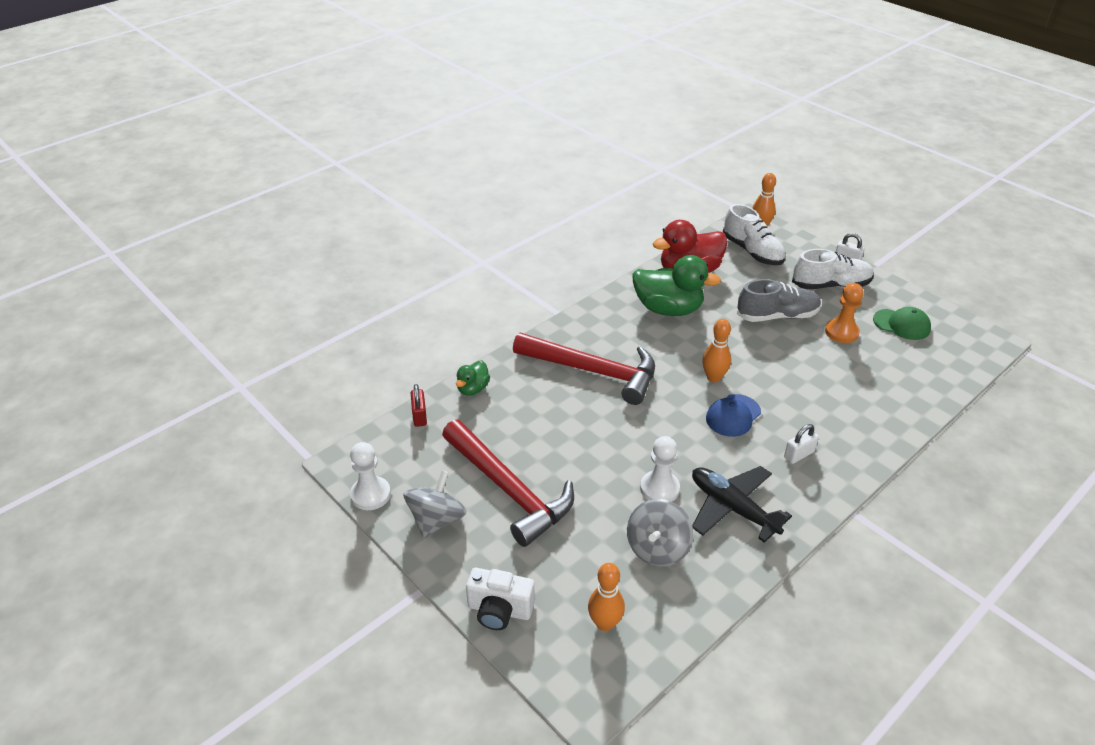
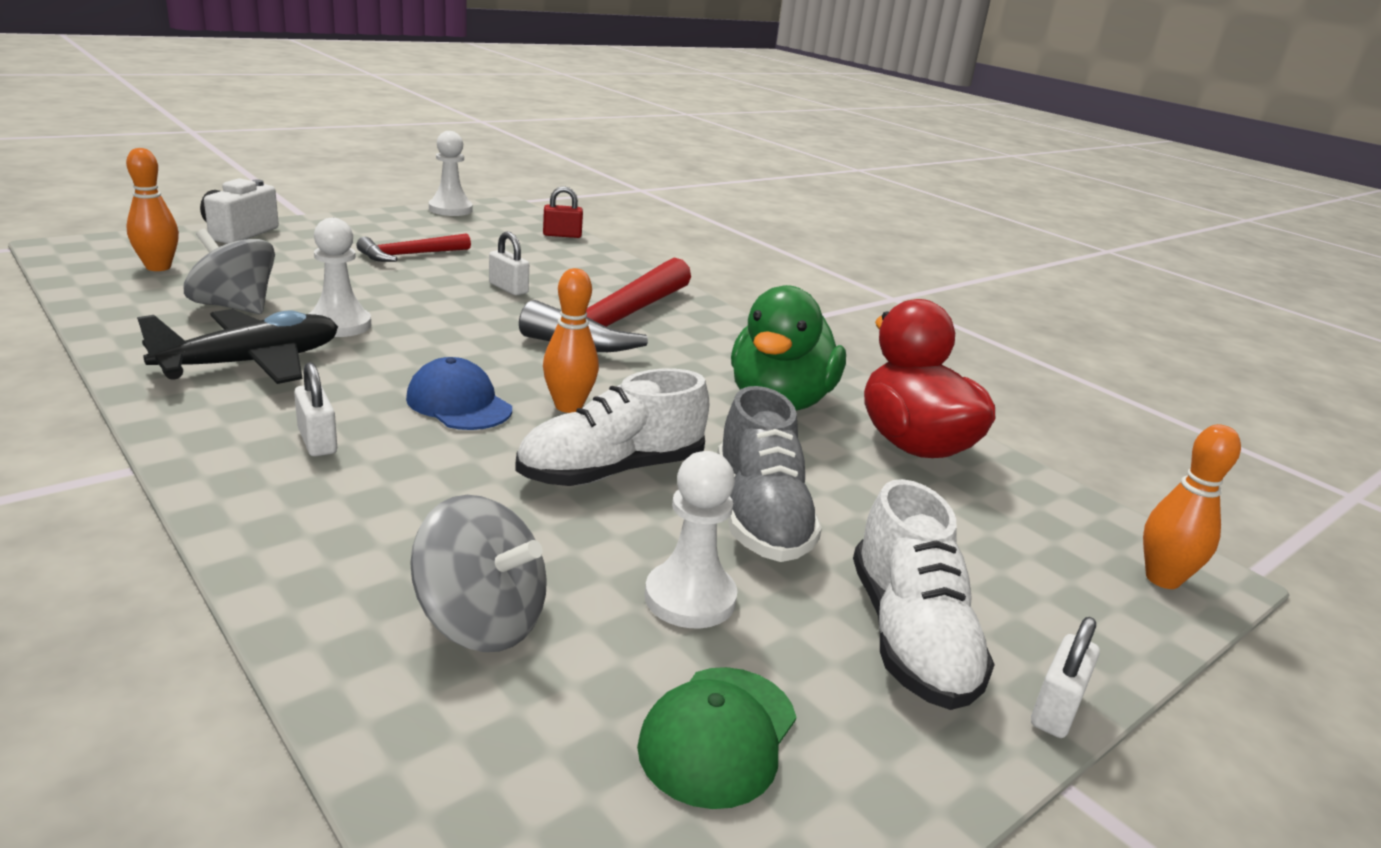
camera: 90 degrees right, 15 degrees down
(436, 520) = (391, 226): grey spinning top -> grey spinning top (481, 621)
(473, 389) = (601, 260): green duck -> none
(509, 490) = (410, 255): red hammer -> red hammer, size x0.52
(555, 425) = (508, 288): none -> white padlock
(752, 251) = (1030, 540): white shoe -> white shoe (611, 471)
(841, 332) = (690, 598): orange pawn -> white pawn

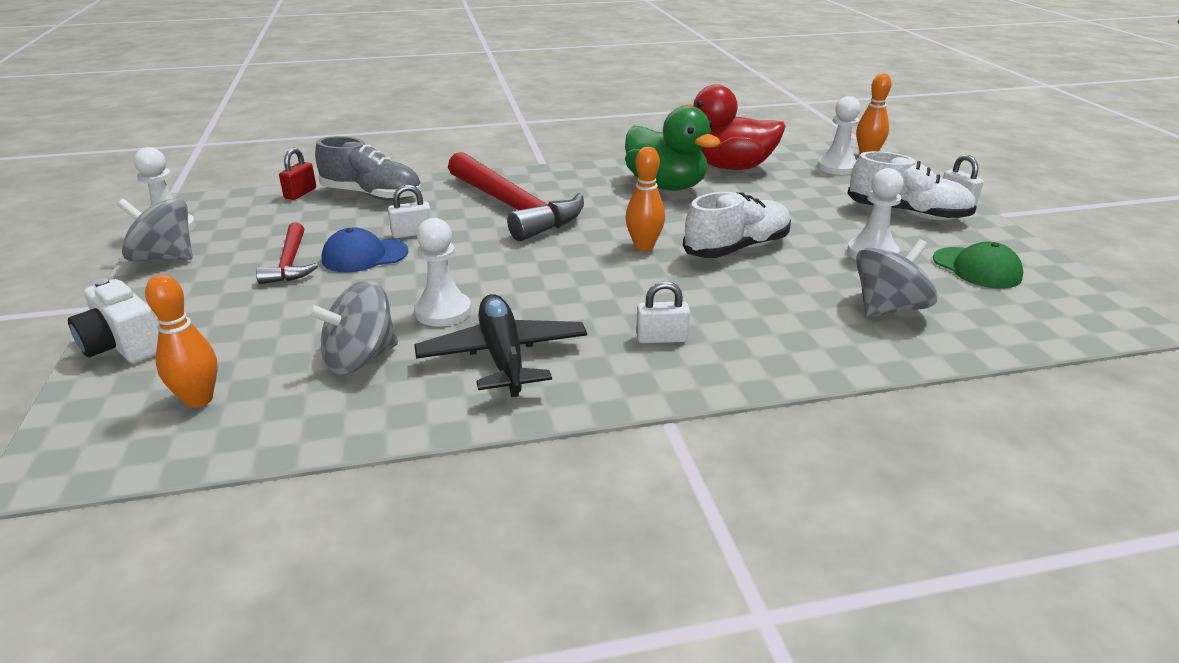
camera: 60 degrees left, 5 degrees up
(394, 217) = (164, 258): none -> grey spinning top
(459, 403) = (623, 281): blue cap -> blue cap (364, 256)
(611, 471) = (737, 248): white shoe -> white shoe turned 120 degrees counterclockwise
(760, 516) = (797, 220): grey shoe -> grey shoe (372, 195)
(1047, 545) = (837, 167): none -> white pawn

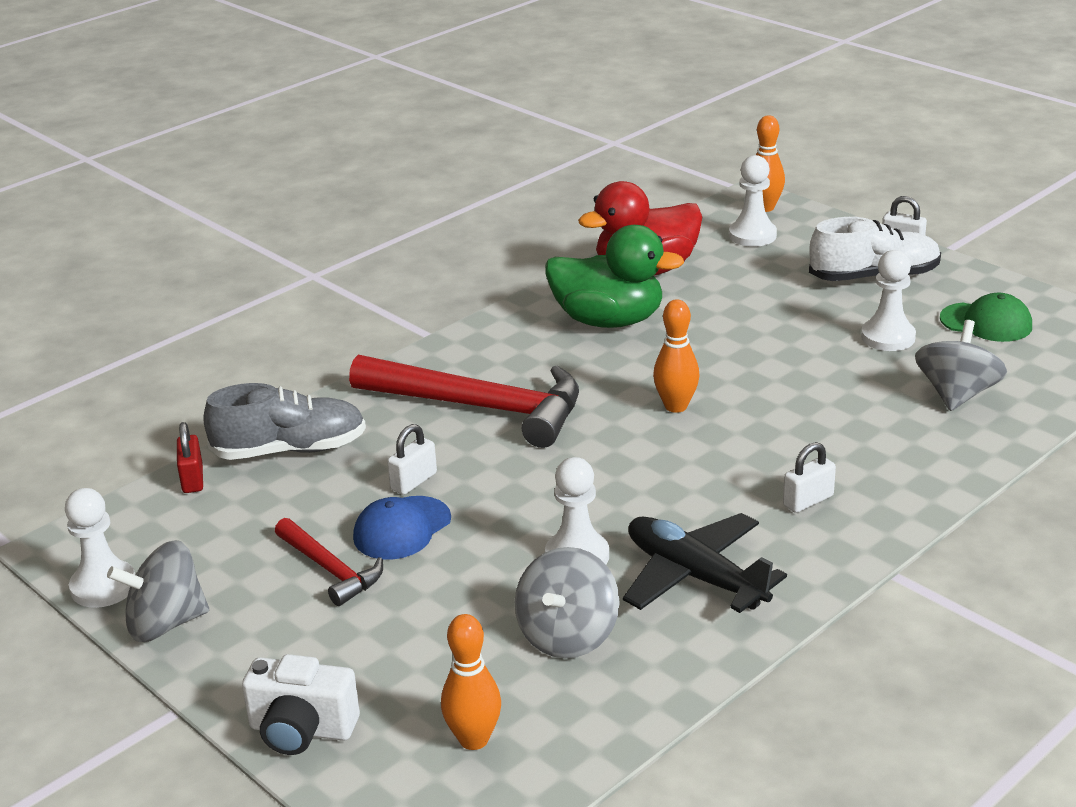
camera: 30 degrees left, 0 degrees up
(737, 248) = (765, 376): white shoe -> none

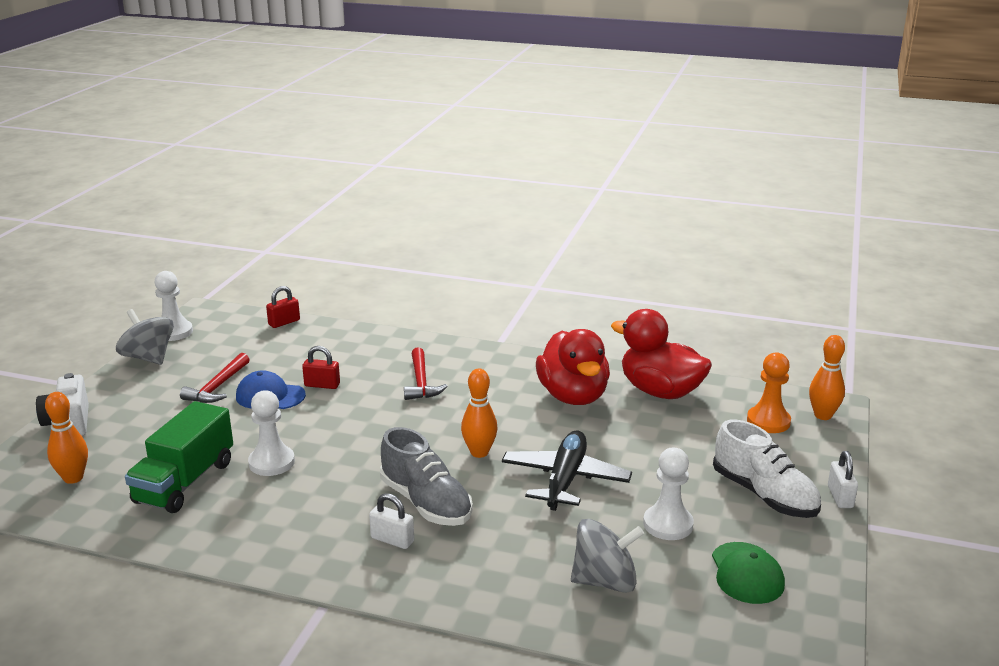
camera: 60 degrees right, 5 degrees down
(290, 450) = (331, 339): grey shoe -> grey shoe (426, 503)
(413, 481) = (322, 385): white padlock -> red padlock
(480, 408) = (421, 382): red hammer -> red hammer, size x0.52
(568, 635) = (185, 482): grey spinning top -> green truck
(608, 320) = (573, 396): green duck -> red duck
(695, 576) = (271, 514): black plane -> black plane (565, 480)
(752, 235) = (768, 421): white pawn -> orange pawn

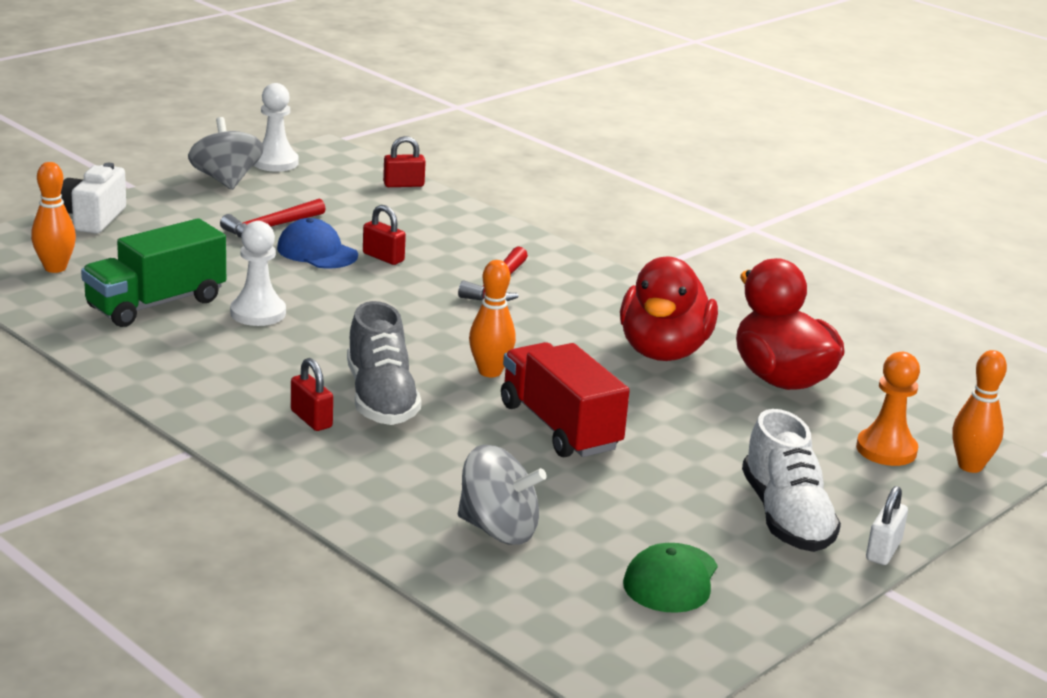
camera: 25 degrees right, 0 degrees up
(392, 540) = (311, 419): white padlock -> red padlock
(565, 480) = (559, 427): black plane -> red truck
(668, 524) = (631, 505): white pawn -> none

